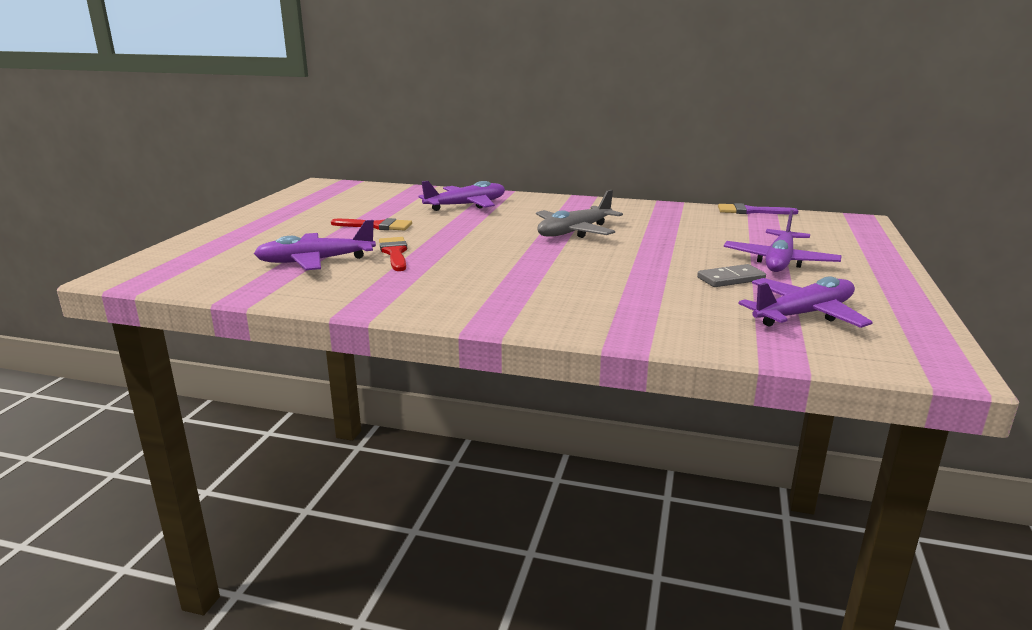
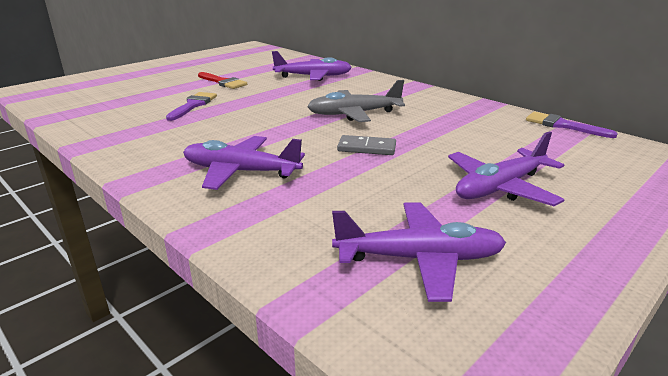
camera: 30 degrees right, 5 degrees up
(315, 261) = (135, 101): purple plane -> purple plane (240, 172)
(394, 253) = (193, 105): red brush -> purple brush
(731, 279) = (413, 194): grey domino -> grey domino (366, 148)

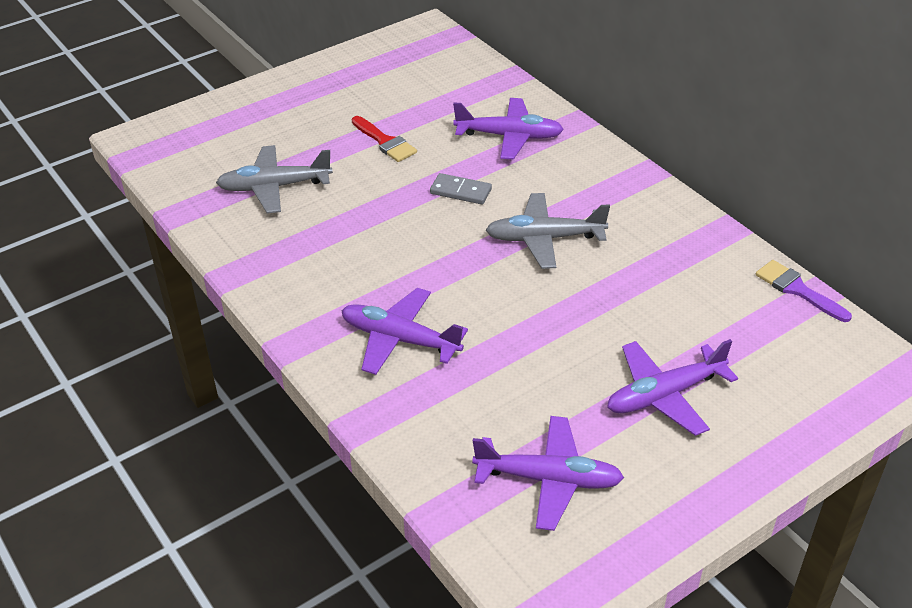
camera: 10 degrees right, 15 degrees up
(133, 103) = (274, 187): none -> grey plane
(193, 105) = (347, 199): purple brush -> none
(366, 148) = (542, 311): grey domino -> grey domino (460, 191)

